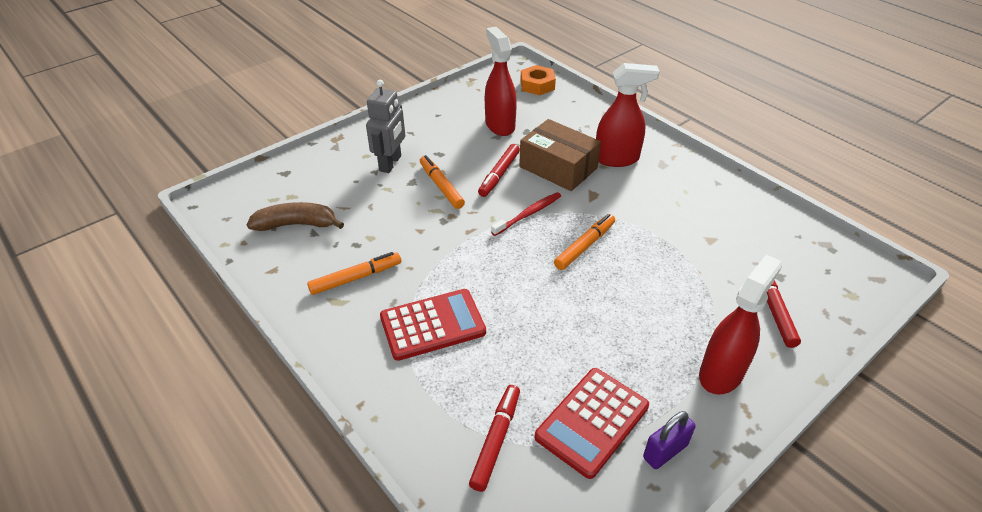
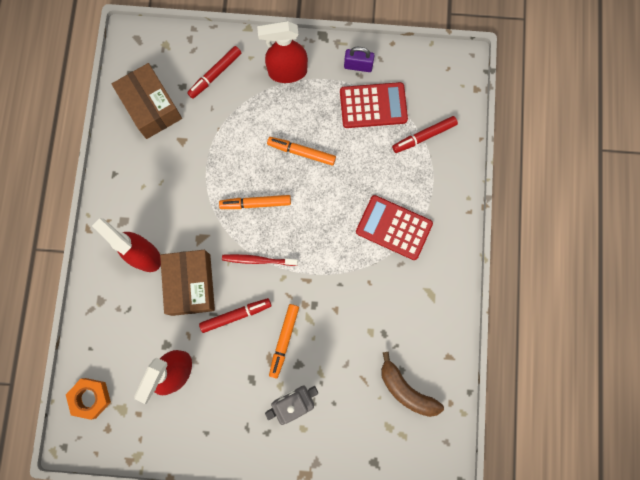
camera: 135 degrees left, 35 degrees up
(356, 278) = (406, 303): orange marker -> orange marker (301, 152)
(773, 241) = (151, 107): none -> brown box

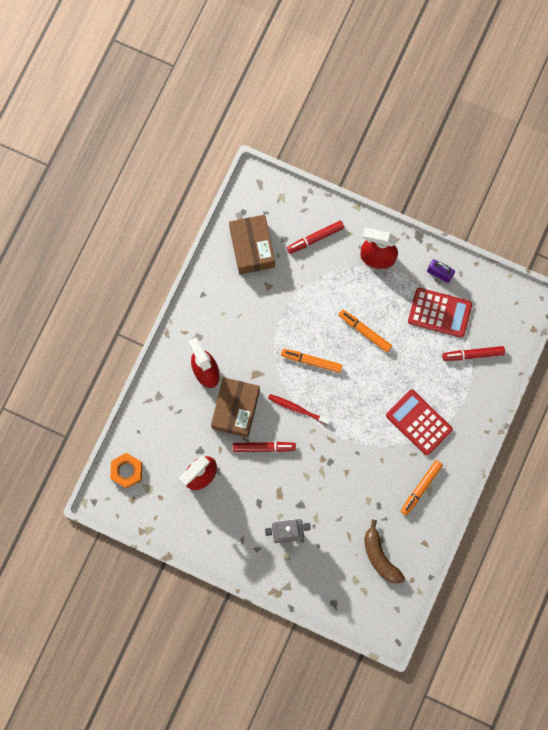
camera: 20 degrees right, 0 degrees up
(284, 340) = (296, 481): orange marker -> orange marker (421, 488)

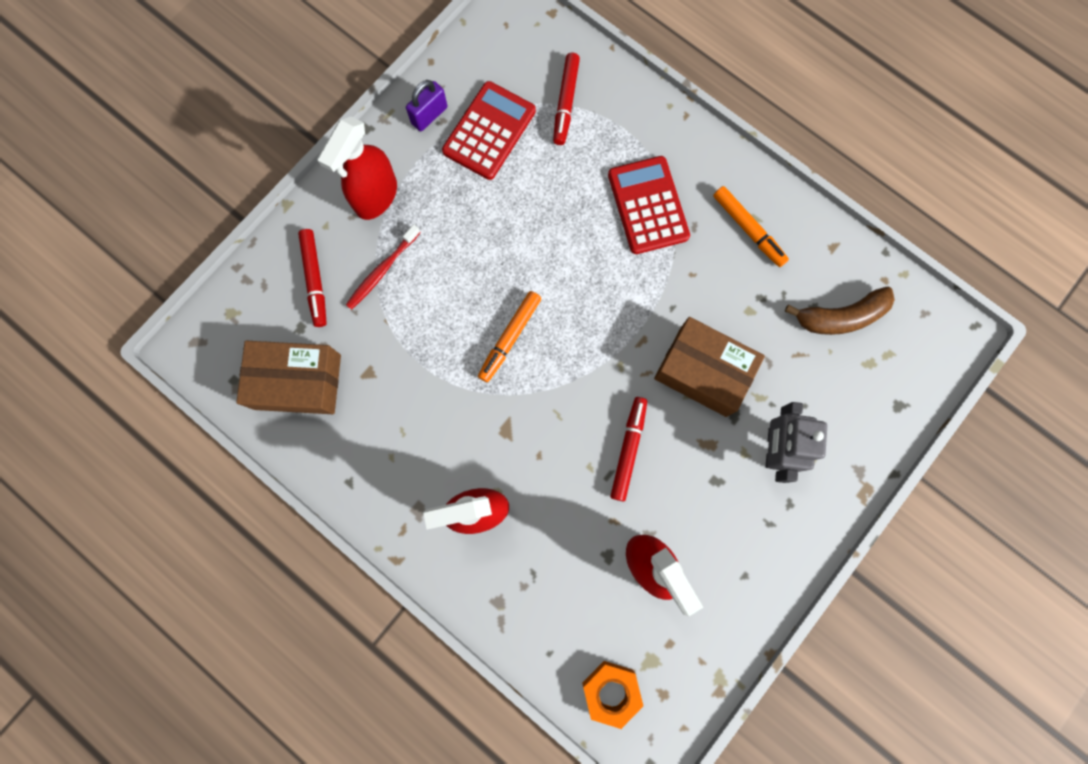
camera: 75 degrees left, 0 degrees up
(236, 409) = (554, 478): brown box -> brown box (703, 371)
(297, 409) = (579, 381): red toothbrush -> red toothbrush (382, 271)
(364, 331) = (486, 246): orange marker -> none
(418, 422) = (648, 205): red calculator -> red calculator turned 105 degrees clockwise

